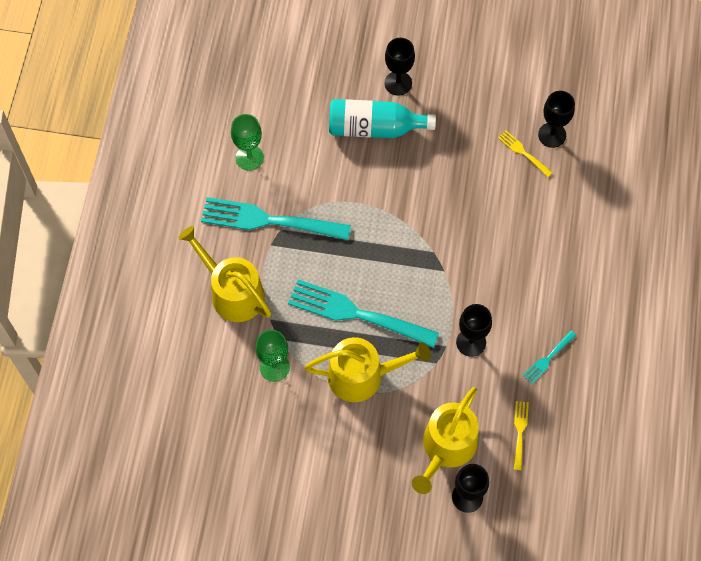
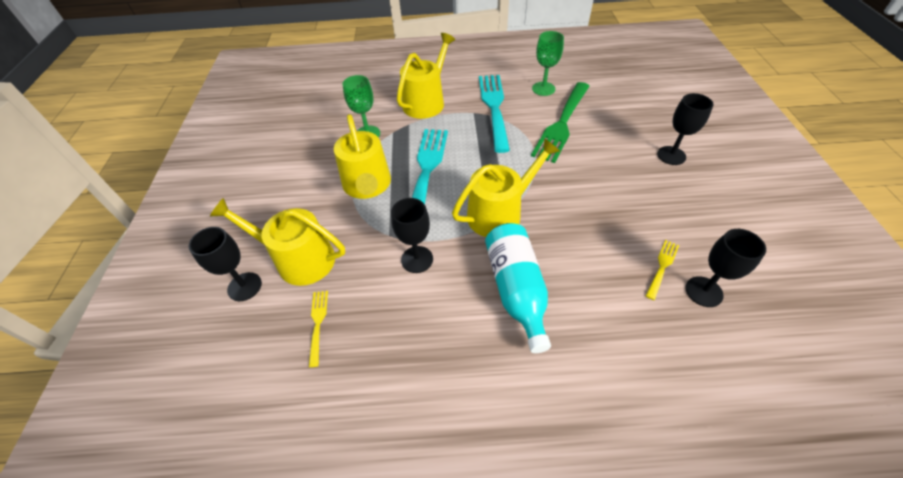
camera: 80 degrees right, 15 degrees down
(319, 161) = (562, 123): none -> green fork
(374, 128) = (614, 149): turquoise bottle -> turquoise bottle (516, 290)
(433, 259) = (499, 213): none -> yellow watering can
(520, 432) = (318, 323): yellow fork -> yellow fork turned 90 degrees counterclockwise
(548, 358) = (412, 337): turquoise fork -> none

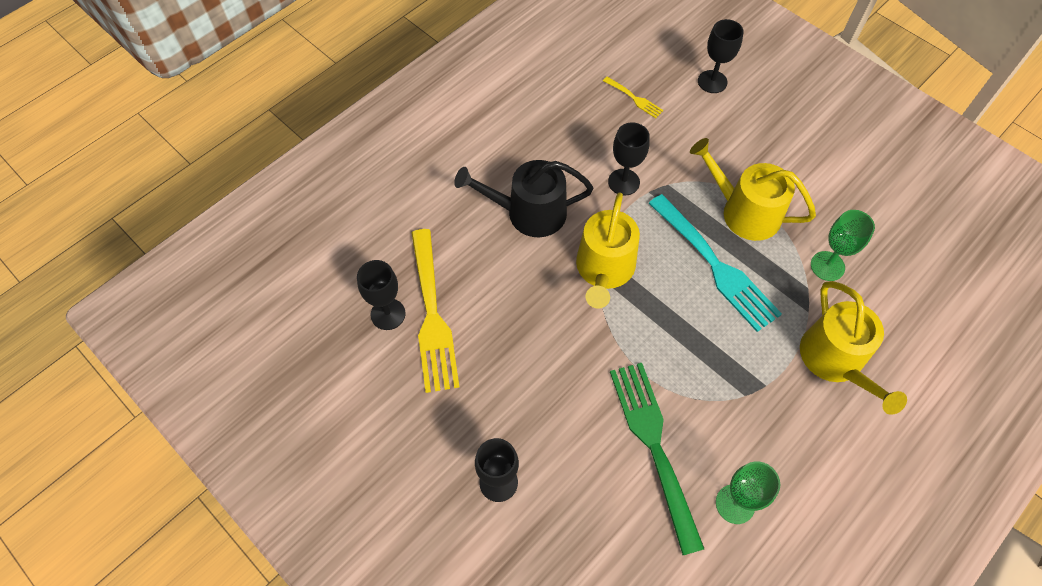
camera: 135 degrees right, 10 degrees up
(299, 259) = (705, 121): yellow watering can -> none
(494, 108) = (753, 413): turquoise fork -> none
(516, 290) = (529, 213): turquoise bottle -> black watering can
(662, 267) = (432, 315): yellow fork -> yellow fork, size x2.22

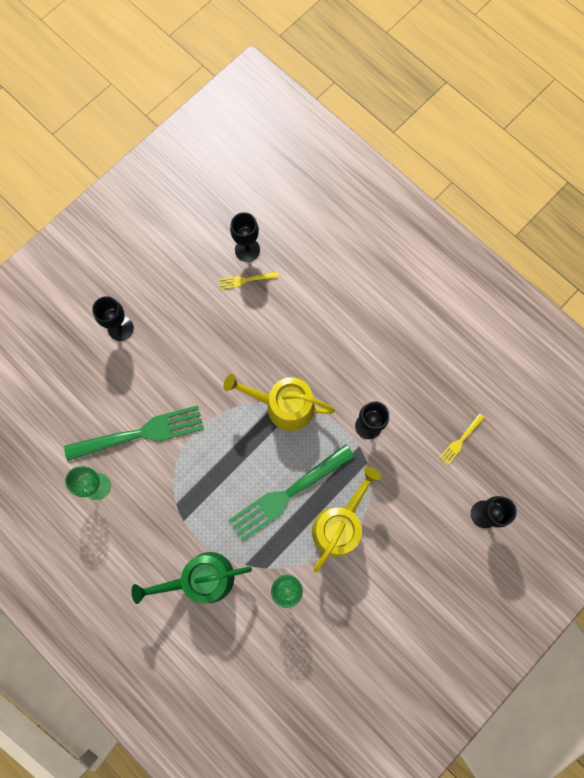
camera: 90 degrees right, 15 degrees up
(432, 315) = (246, 280): yellow fork -> yellow fork, size x0.45
(529, 213) = (336, 349): black watering can -> none
(715, 265) = (287, 494): turquoise fork -> green fork
(835, 361) = (202, 579): yellow watering can -> green watering can

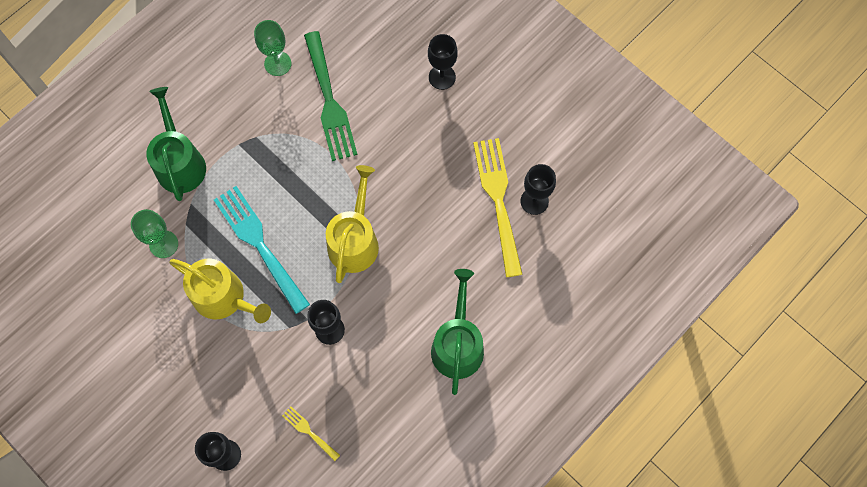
camera: 90 degrees right, 5 degrees down
(246, 280) = (498, 200): yellow fork -> yellow fork, size x2.22
(287, 494) = (260, 244): green fork -> turquoise fork
(378, 316) = (457, 344): none -> green watering can

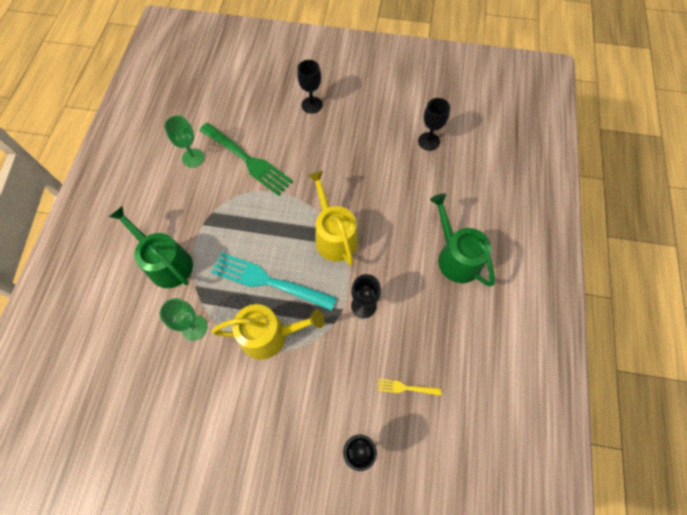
camera: 35 degrees left, 5 degrees down
(498, 200) = (406, 154): yellow fork -> none

